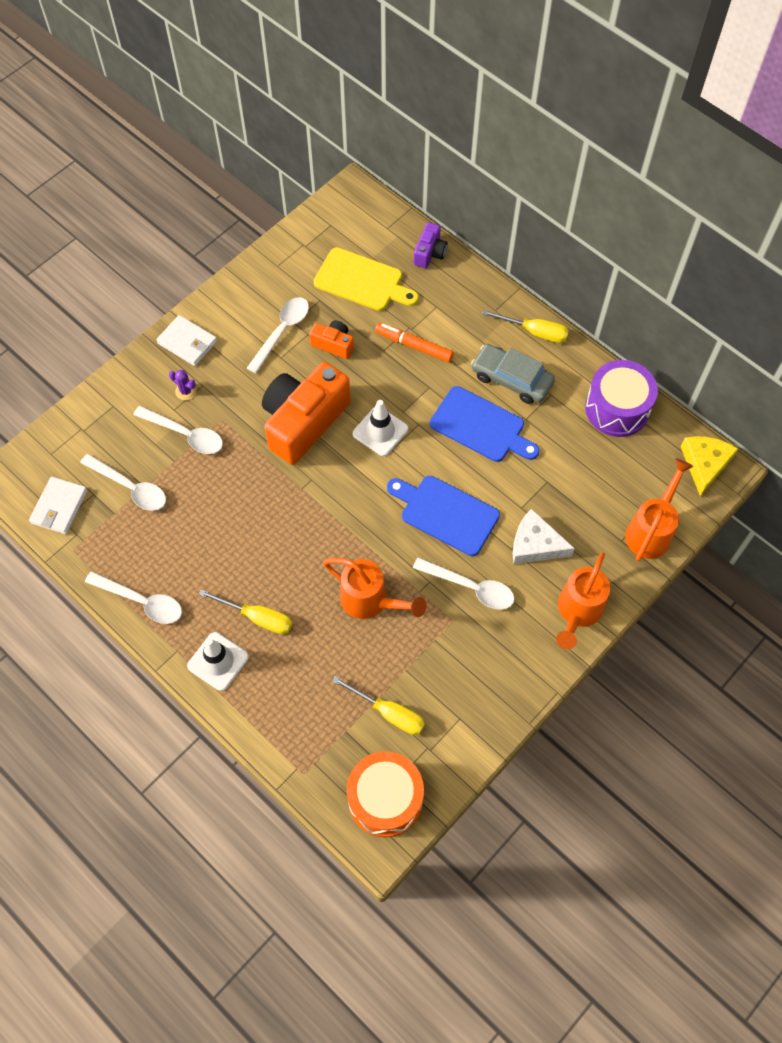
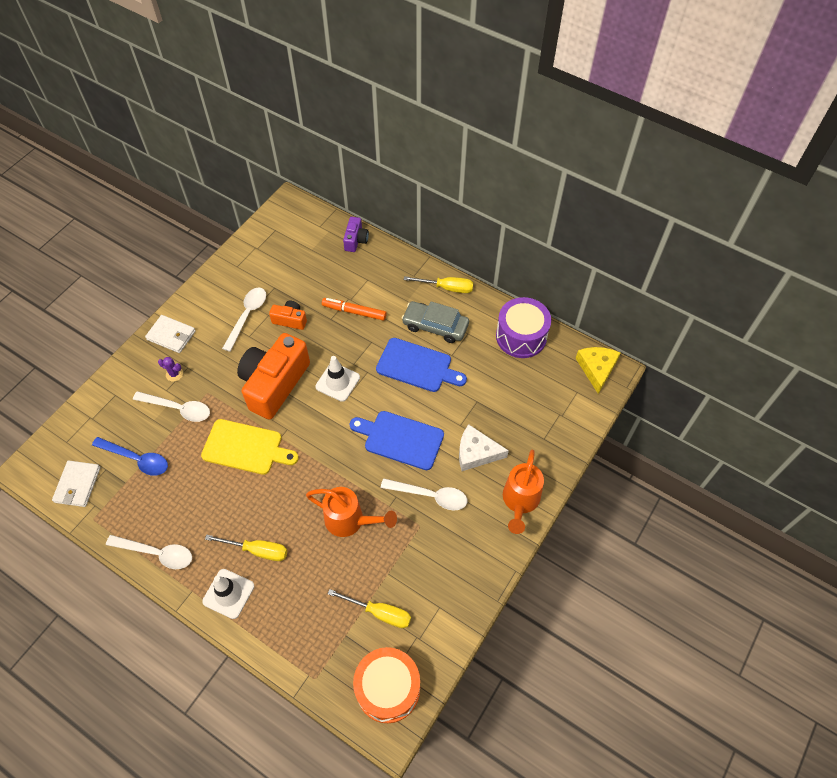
camera: 10 degrees left, 5 degrees down
(130, 487) = (136, 459): white spoon -> blue spoon
(362, 281) = (306, 268): yellow cutting board -> yellow cutting board (246, 448)
(651, 531) = (565, 427): orange watering can -> none

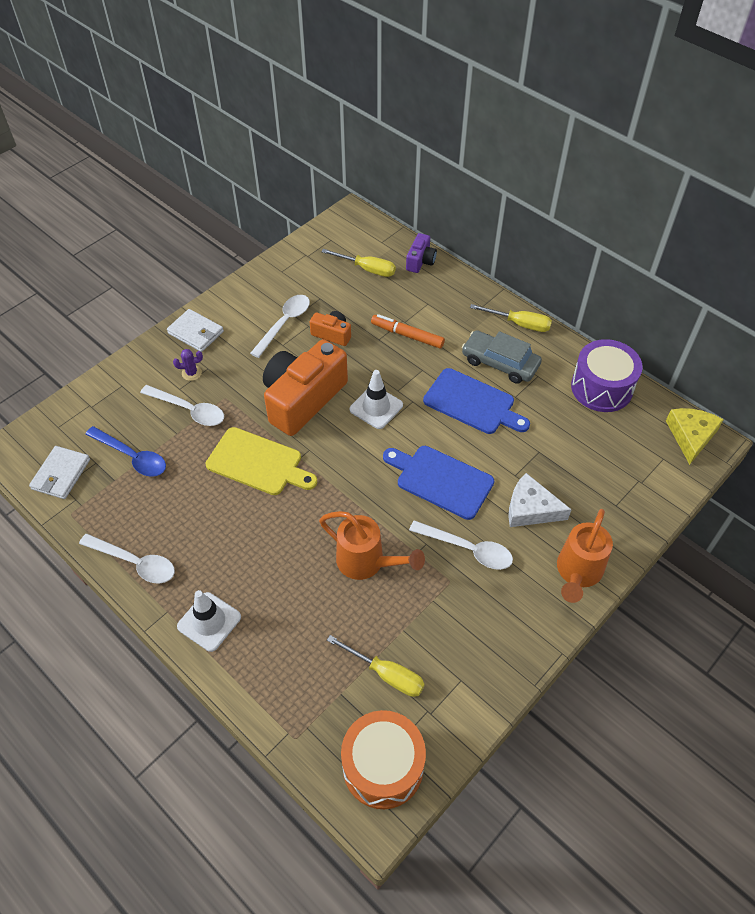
camera: 10 degrees right, 5 degrees down
(174, 374) = (191, 373): purple cactus -> purple cactus turned 45 degrees counterclockwise
(257, 550) = (251, 578): yellow screwdriver -> yellow screwdriver (367, 269)

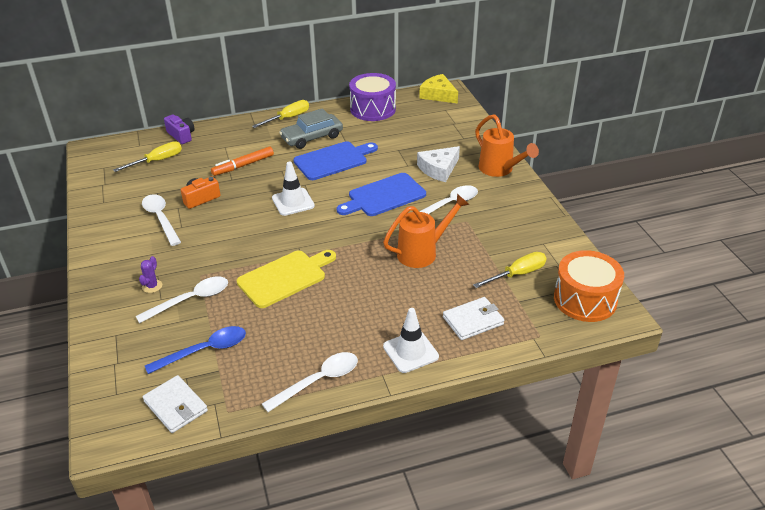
camera: 60 degrees left, 15 degrees down
(196, 332) = (110, 270): white wallet -> white wallet (473, 320)
(303, 399) = (247, 234): orange camera -> none

